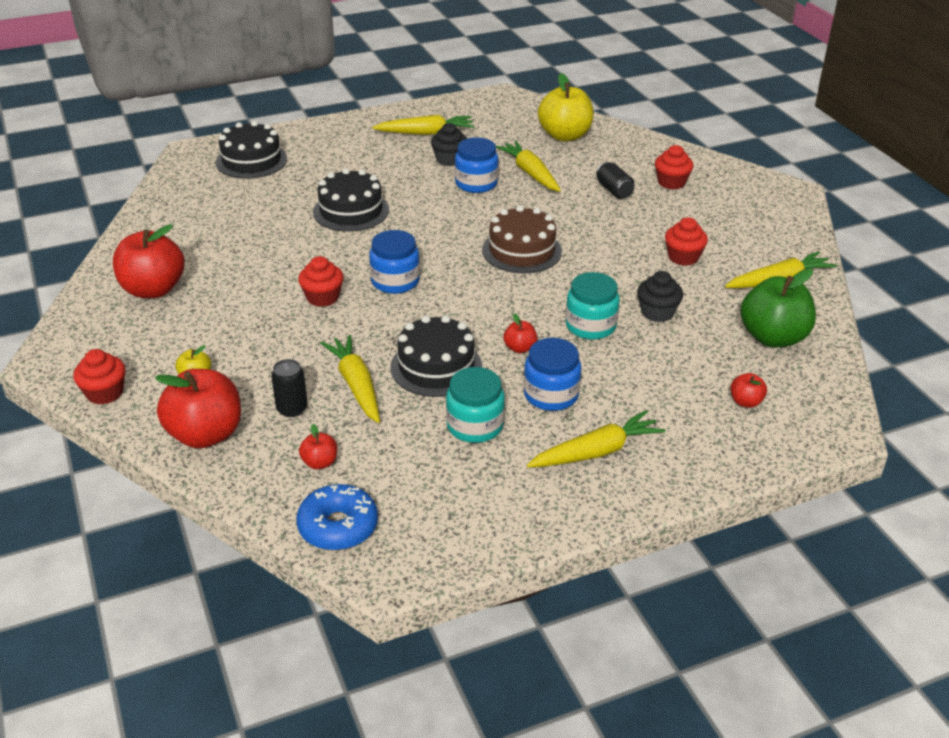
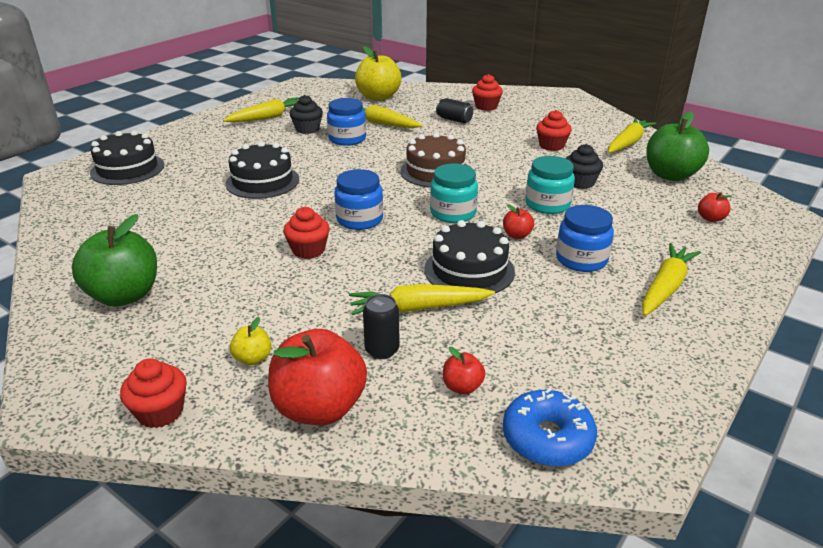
camera: 30 degrees left, 5 degrees down
(153, 289) = (124, 295): red apple -> green apple
(356, 385) = (418, 308): yellow carrot -> yellow carrot turned 45 degrees counterclockwise
(475, 426) = (555, 303): turquoise jar -> turquoise jar (453, 213)

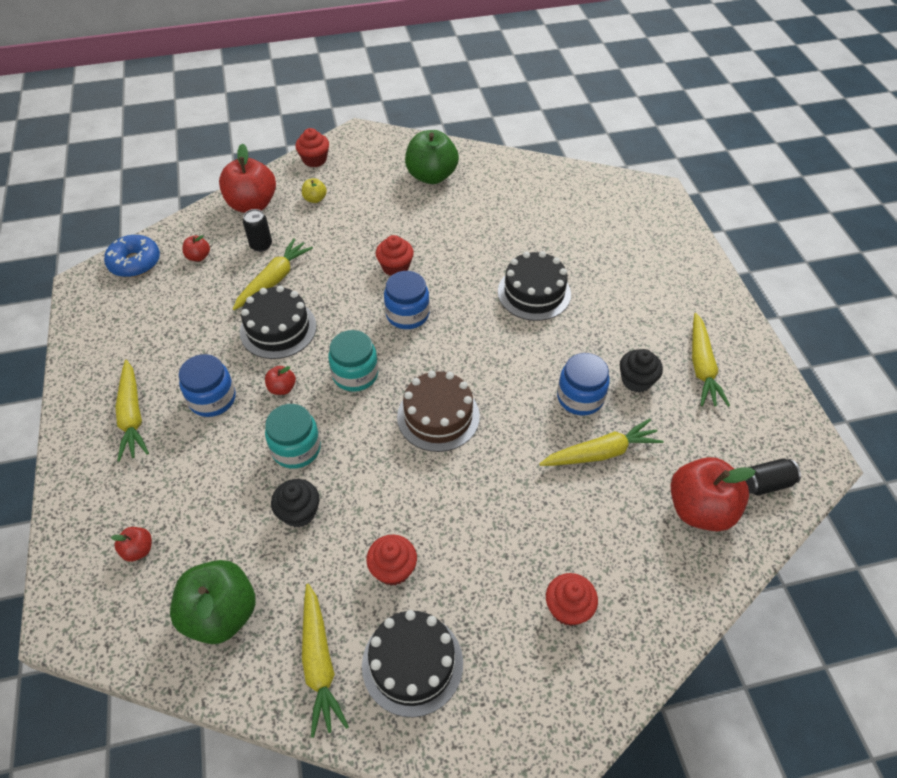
camera: 130 degrees right, 20 degrees up
(127, 169) = (637, 229): black cake -> black cake (412, 663)
(378, 97) = (700, 509): yellow apple -> red apple
(454, 120) = (553, 533): black can -> black can (766, 483)

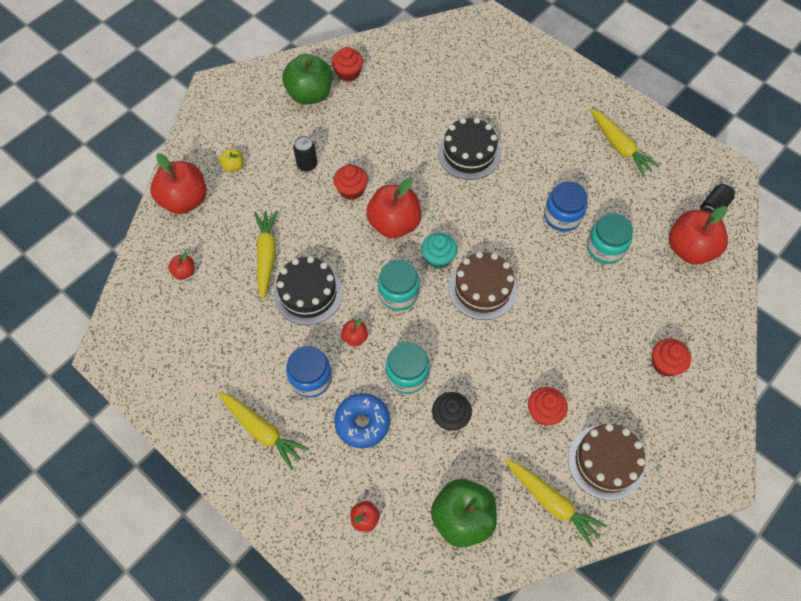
camera: 35 degrees left, 10 degrees up
(135, 262) = (134, 309): blue donut -> blue donut (362, 423)
(261, 245) = (227, 232): black can -> black can (307, 164)
(314, 160) = (199, 130): red cupcake -> red cupcake (348, 73)
(407, 314) = (394, 224): blue jar -> red apple
(412, 663) = (606, 462): black cake -> brown cake
(420, 365) = (438, 258): none -> turquoise cupcake
(601, 452) = (605, 248): yellow carrot -> turquoise jar
(636, 380) = (587, 182): black cupcake -> none

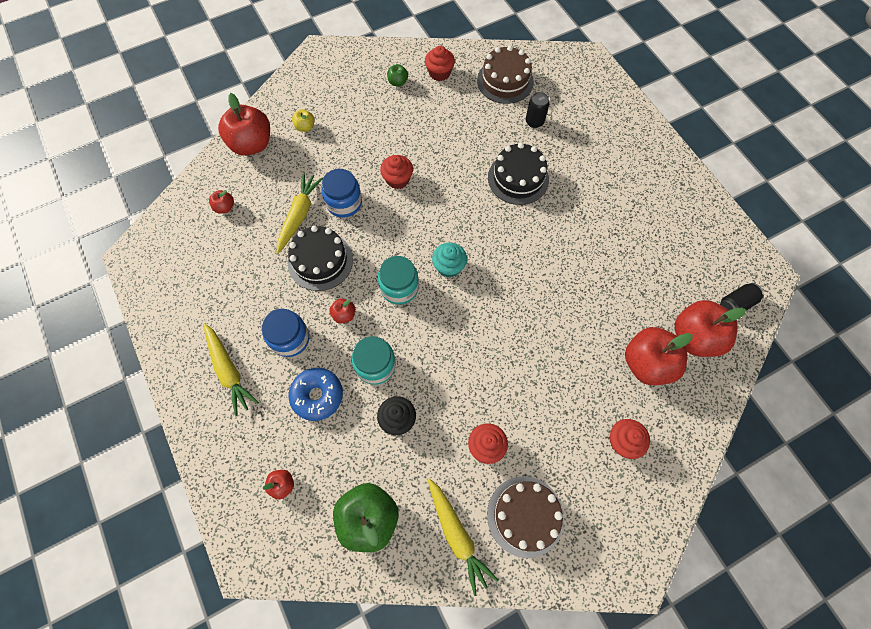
camera: 20 degrees right, 5 degrees up
(307, 164) = (368, 144): black can -> black can (534, 122)
(310, 94) = (398, 82): green apple -> green apple, size x0.46
(394, 224) = (422, 222): red apple -> red apple (646, 363)
(482, 288) = (478, 308): brown cake -> brown cake (505, 81)
(562, 216) = (581, 265): blue jar -> blue jar (344, 203)
(605, 248) = (610, 309): turquoise jar -> none
(619, 147) = (665, 215): yellow carrot -> none

